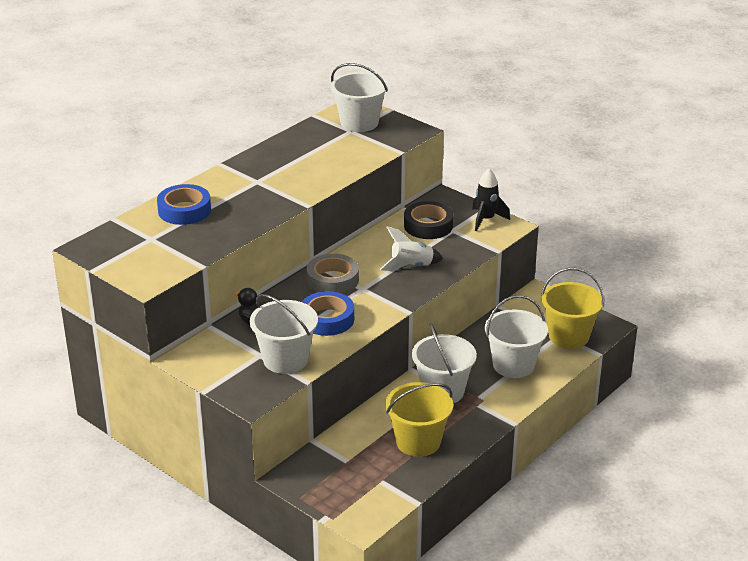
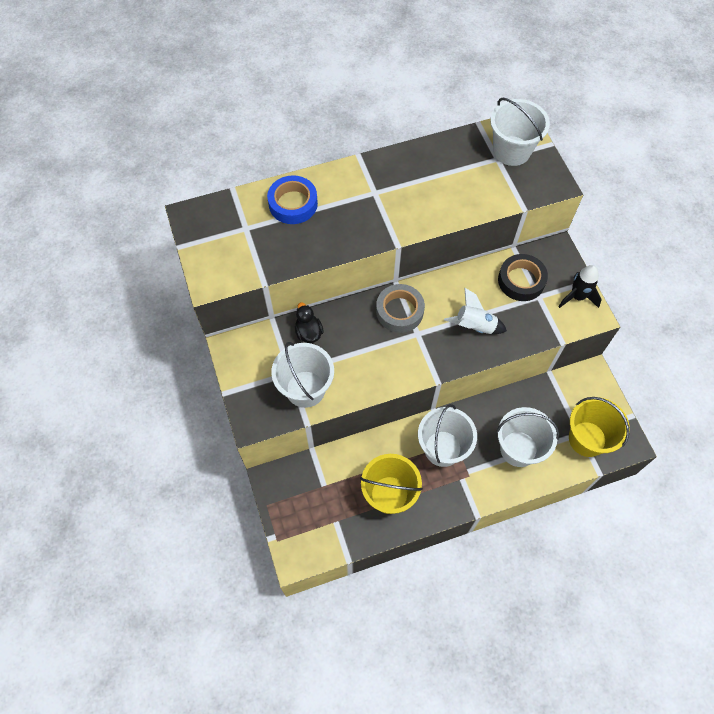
camera: 30 degrees right, 30 degrees up
(327, 319) = (366, 357): blue tape -> none

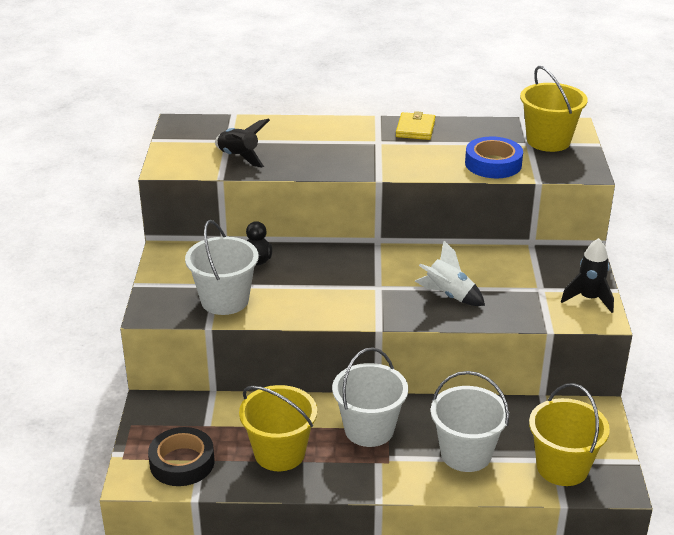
camera: 20 degrees right, 30 degrees down
(266, 250) = (239, 157): none -> black rocket
(293, 204) = (287, 134): blue tape -> blue tape (493, 164)
(398, 165) = (415, 129): none -> yellow wallet
(399, 311) = (368, 266): grey tape -> none
(511, 151) = (548, 141): white bucket -> yellow bucket
(521, 281) = (526, 272): black tape -> black tape (182, 462)

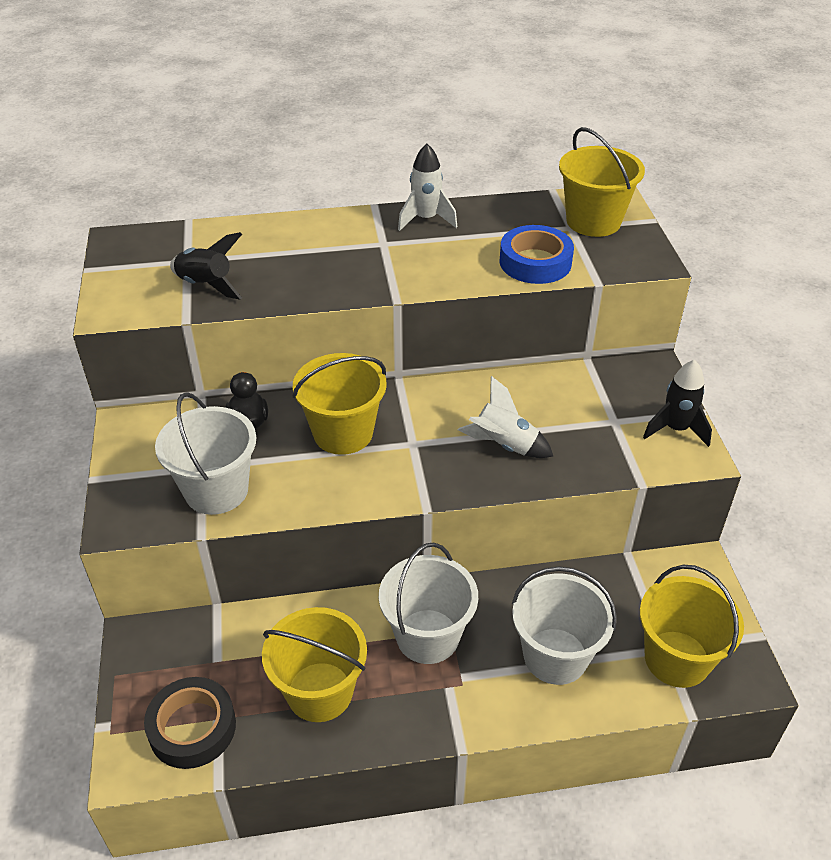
camera: 10 degrees left, 10 degrees up
(326, 275) = (343, 433): none -> yellow bucket
(415, 129) = (426, 219): yellow wallet -> white rocket

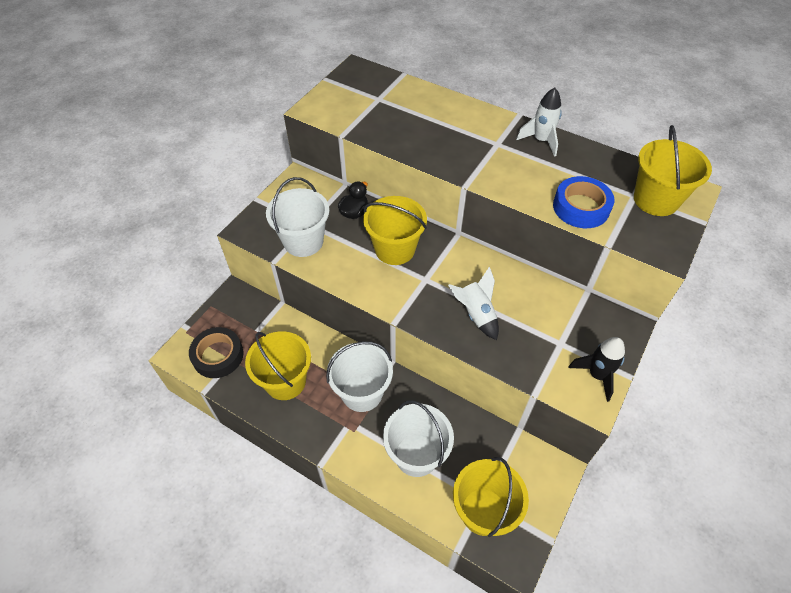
camera: 40 degrees right, 10 degrees up
(206, 285) = (372, 119): black rocket -> none

